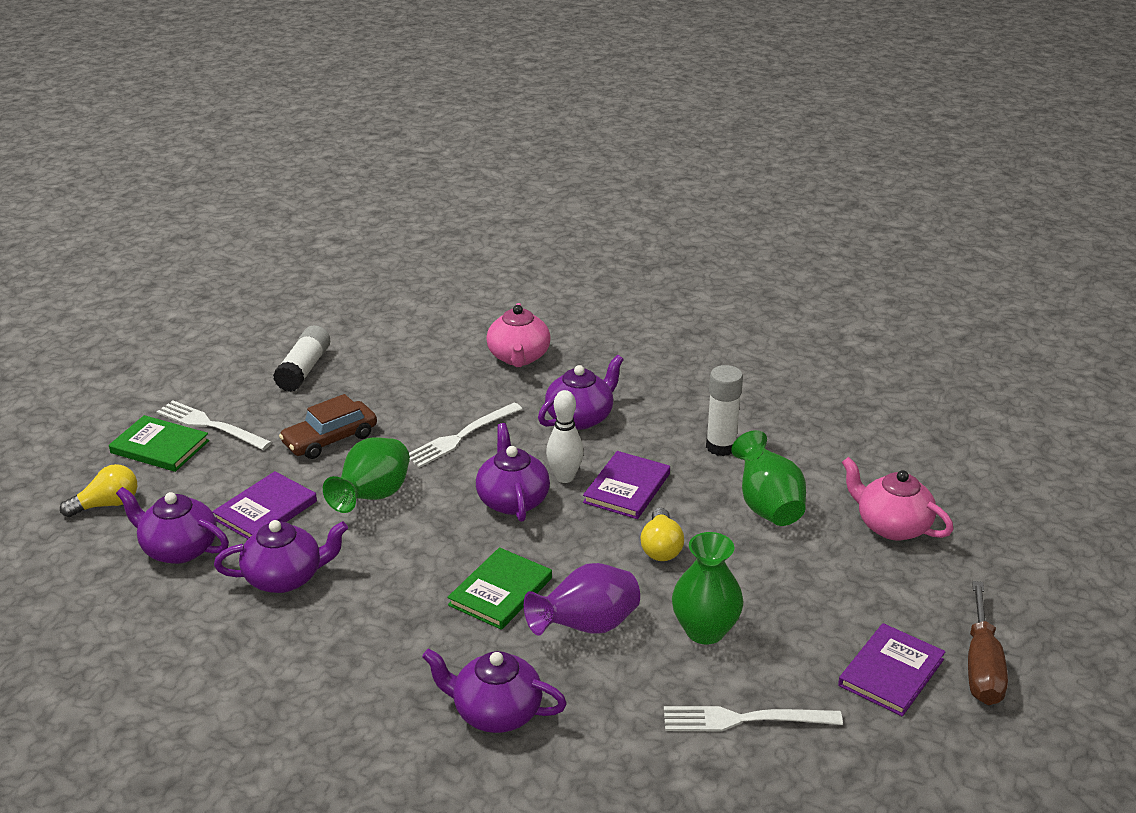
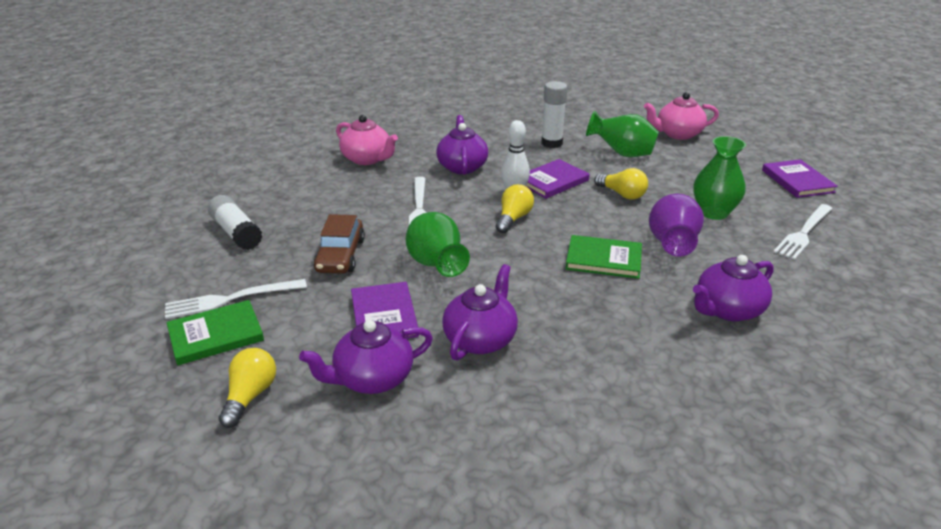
camera: 50 degrees left, 0 degrees up
(500, 592) = (603, 259): green book -> green book turned 60 degrees counterclockwise
(512, 500) = (513, 219): purple teapot -> yellow light bulb
(627, 488) = (552, 181): purple book -> purple book turned 75 degrees clockwise
(982, 666) = (811, 160): brown screwdriver -> none

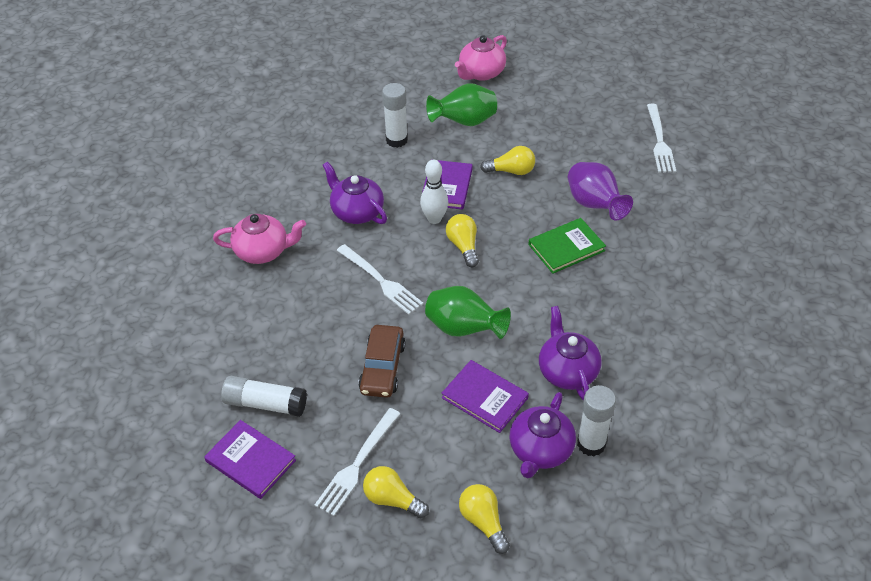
camera: 40 degrees left, 15 degrees up
(216, 335) = (392, 499): green book -> yellow light bulb
(340, 255) = (382, 368): brown car -> brown car turned 45 degrees clockwise
(423, 403) = (591, 444): none -> white glue stick
(713, 212) = (589, 154): green vase -> none
(727, 310) = (679, 244): purple teapot -> none
(797, 181) = (611, 85): purple book -> purple book (250, 461)

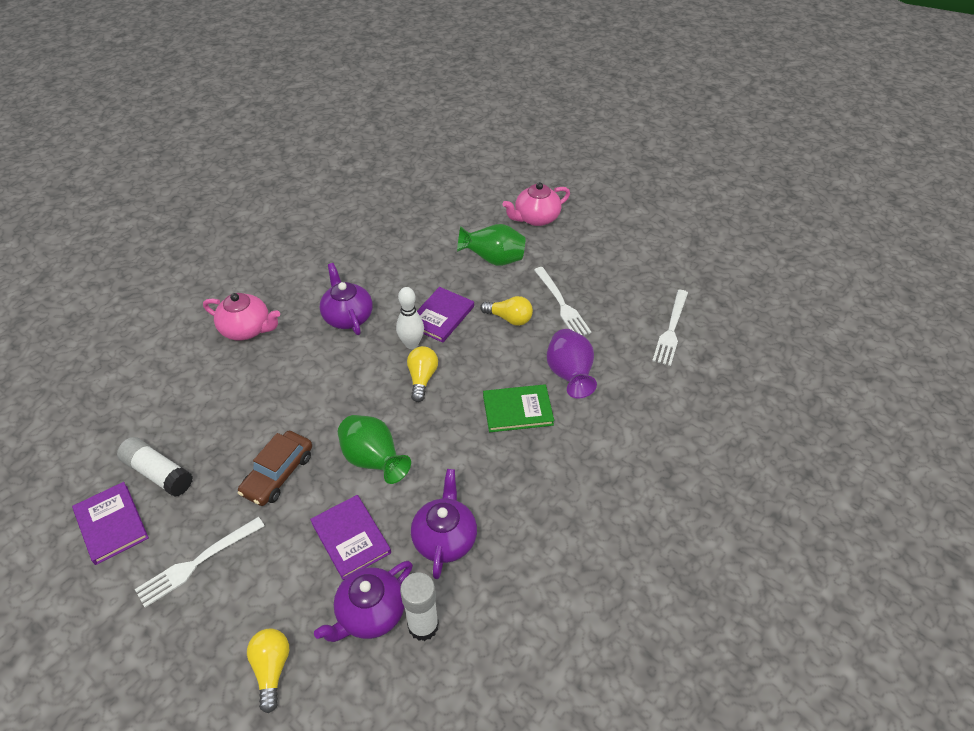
camera: 20 degrees right, 0 degrees up
(381, 281) = (329, 389): white fork -> white fork (562, 305)
(392, 499) = (205, 611): yellow light bulb -> none
(396, 140) = (423, 260): white glue stick -> none

